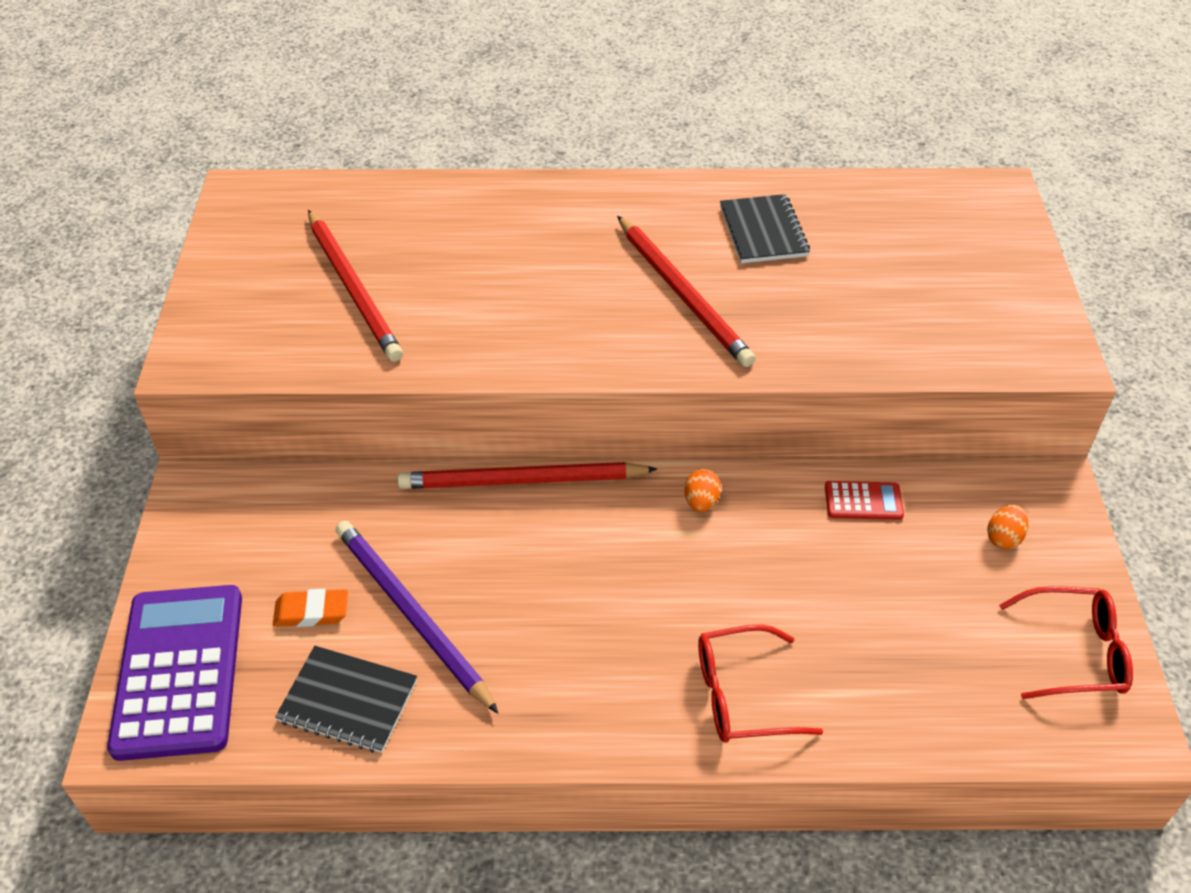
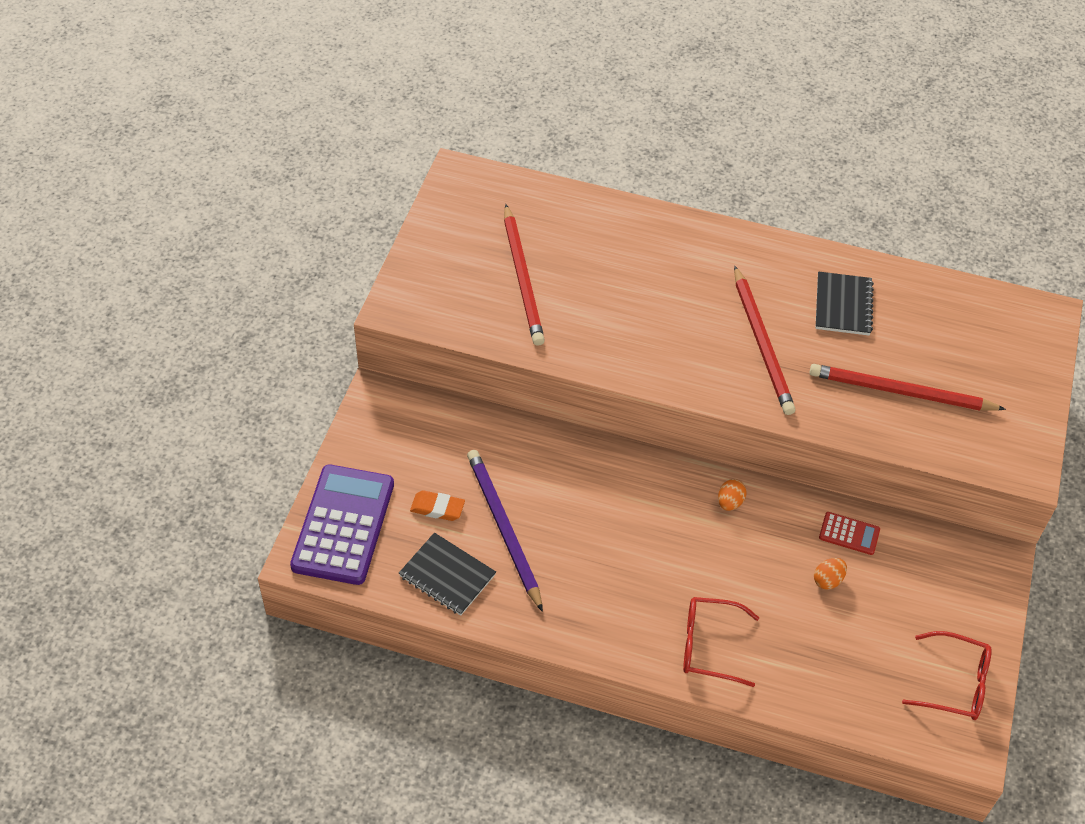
camera: 15 degrees right, 5 degrees up
(522, 481) = (606, 452): red pencil -> red pencil (900, 392)
(1003, 538) = (941, 589): orange egg -> orange egg (828, 580)

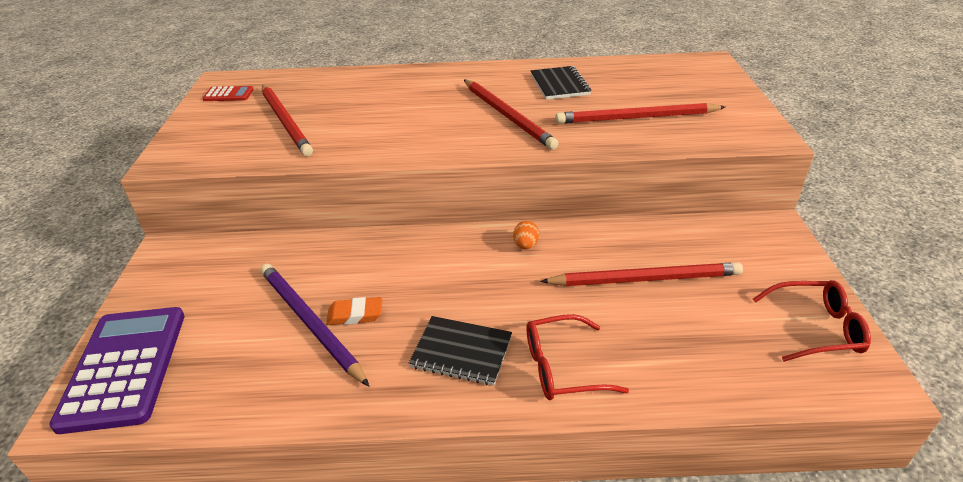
camera: 15 degrees left, 15 degrees down
(437, 508) = (234, 324): orange eraser -> orange eraser (355, 314)
(447, 575) = (252, 383): black notebook -> black notebook (461, 352)
(828, 580) = (645, 279): orange egg -> red pencil
(849, 534) = (642, 240): red calculator -> red calculator (228, 94)

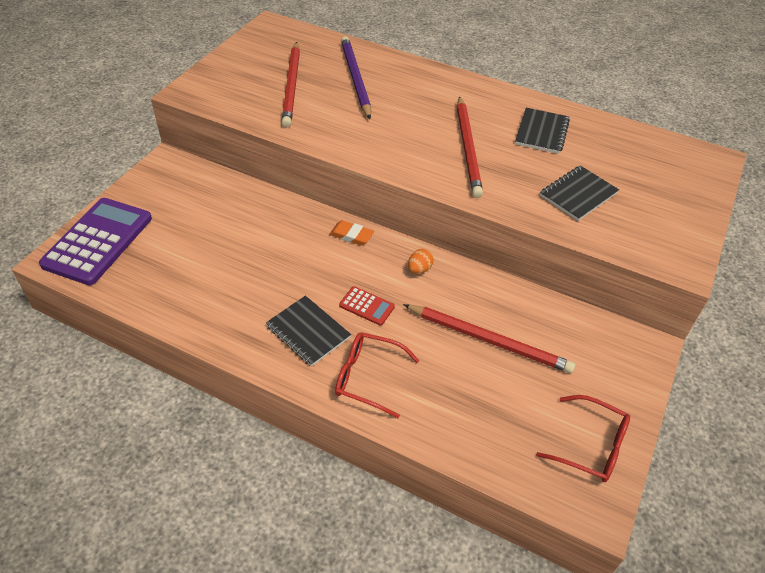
camera: 25 degrees right, 10 degrees up
(228, 94) = (268, 42): red calculator -> red calculator (367, 306)
(310, 323) = (225, 262): purple pencil -> purple pencil (355, 79)
(355, 314) = (257, 269): orange eraser -> orange eraser (351, 235)
(636, 118) = (578, 195): red pencil -> black notebook

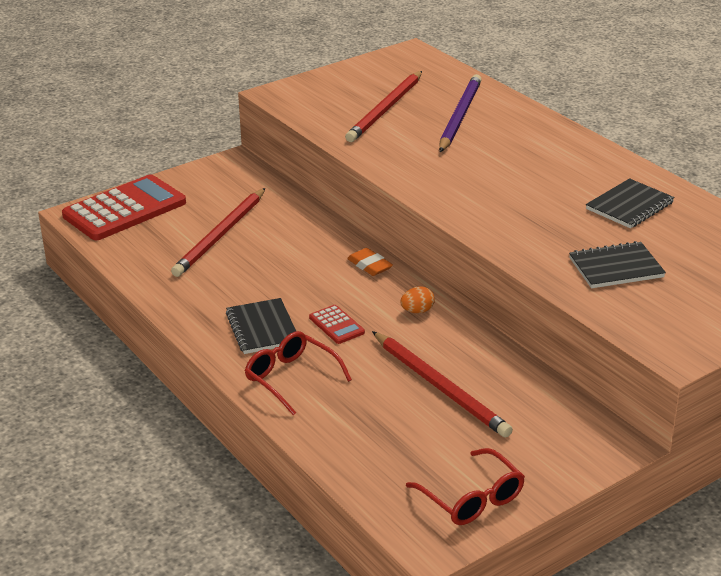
camera: 30 degrees right, 15 degrees down
(98, 241) = (124, 209): purple calculator -> red calculator
(468, 148) = (528, 201): red pencil -> red pencil (220, 235)

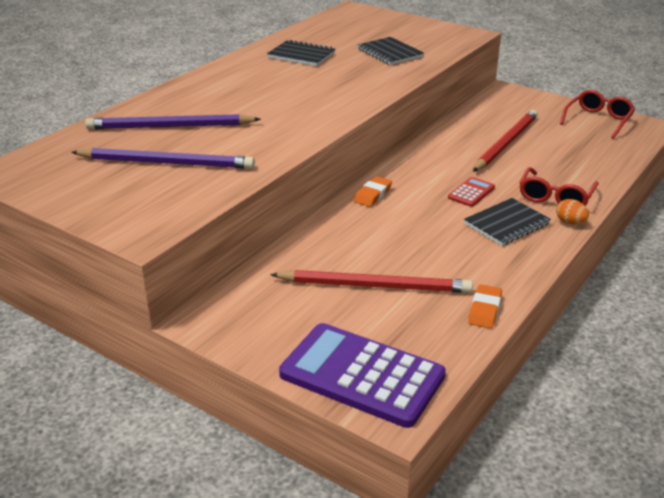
camera: 110 degrees left, 0 degrees up
(124, 209) = (361, 375): red calculator -> purple calculator
(147, 277) = (484, 310): none -> orange eraser
(385, 109) = (166, 163): red pencil -> purple pencil
(417, 311) = (423, 164): orange egg -> orange egg (570, 222)

